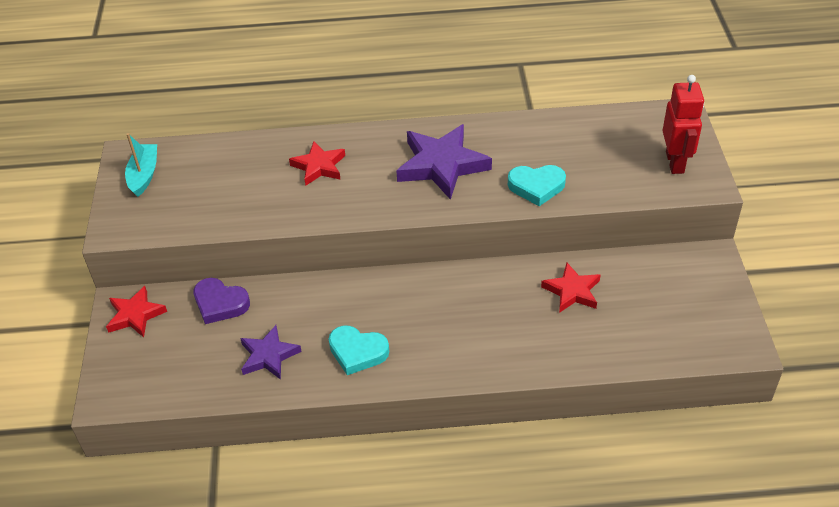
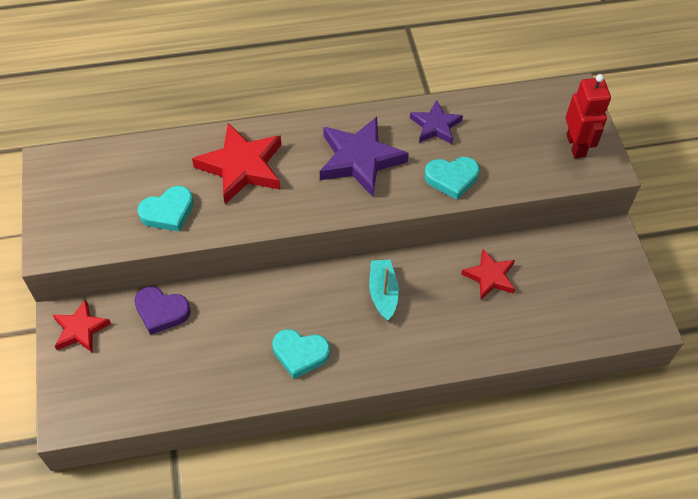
camera: 10 degrees left, 10 degrees up
(144, 175) = (69, 185): turquoise boat -> turquoise boat (383, 293)
(237, 203) = (168, 212): none -> turquoise heart
(268, 356) = (216, 364): purple star -> purple star (435, 126)
(319, 166) = (242, 167): red star -> red star, size x1.67

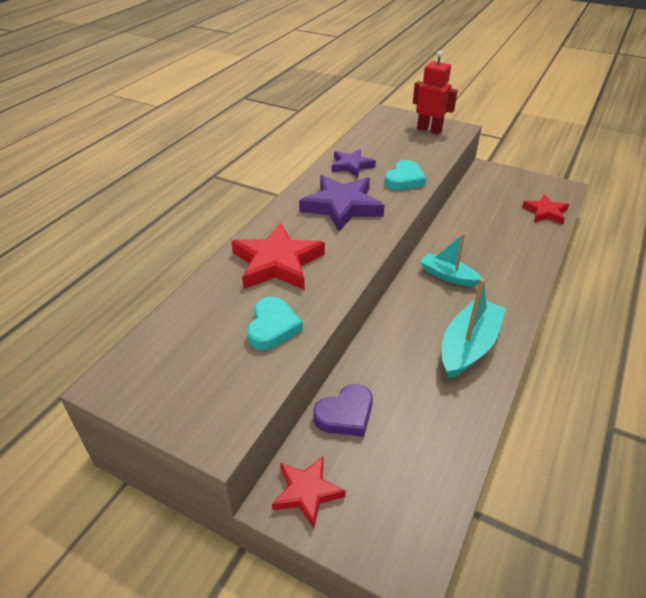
camera: 50 degrees left, 15 degrees down
(300, 354) = (468, 346): turquoise heart -> turquoise boat
(490, 277) = (477, 225): red star -> red star (545, 212)

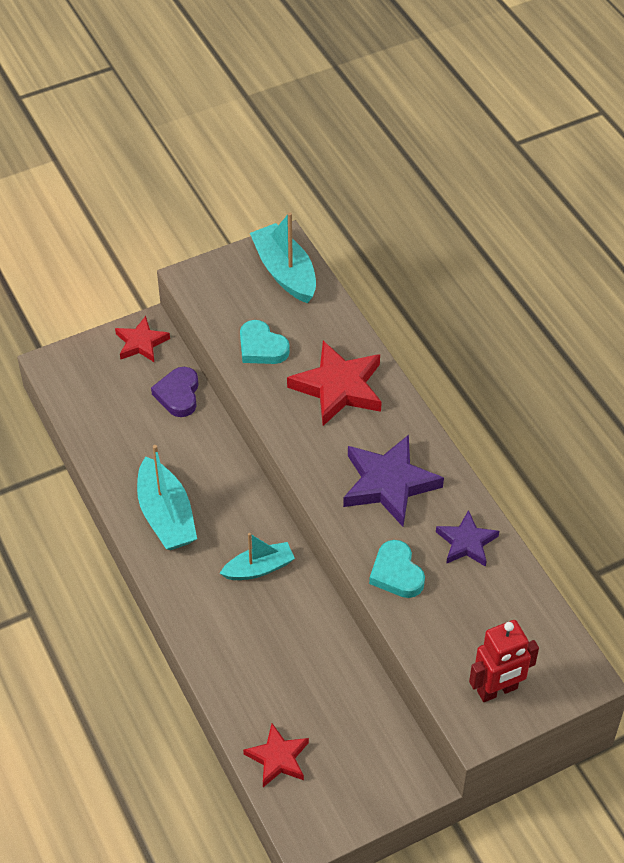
camera: 125 degrees right, 10 degrees up
(156, 360) = (285, 272): none -> turquoise boat

